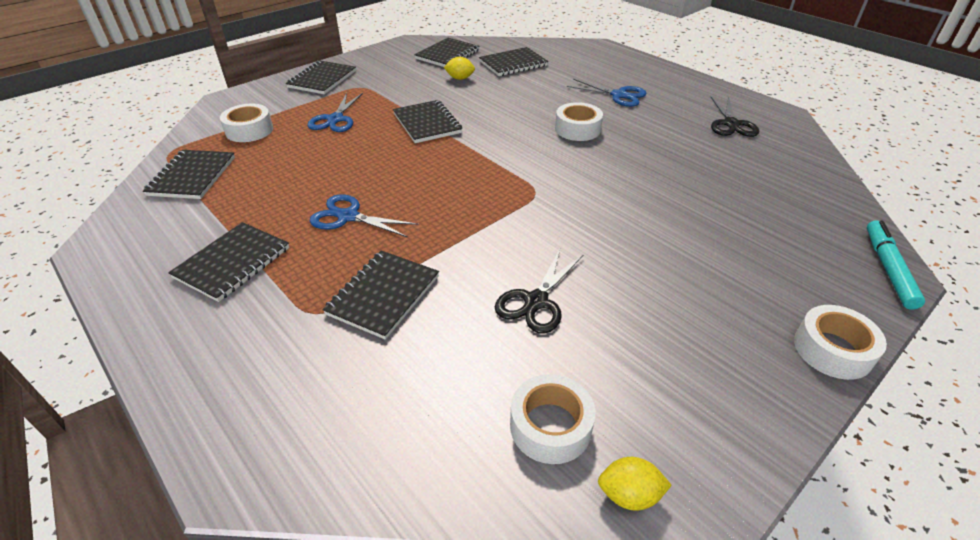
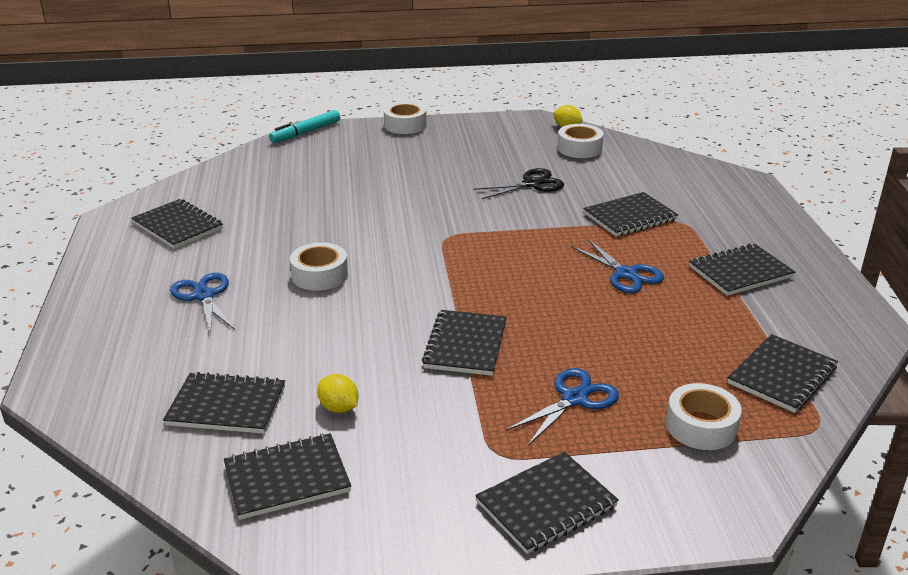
camera: 145 degrees left, 10 degrees down
(731, 124) = (178, 226): black scissors -> black notebook

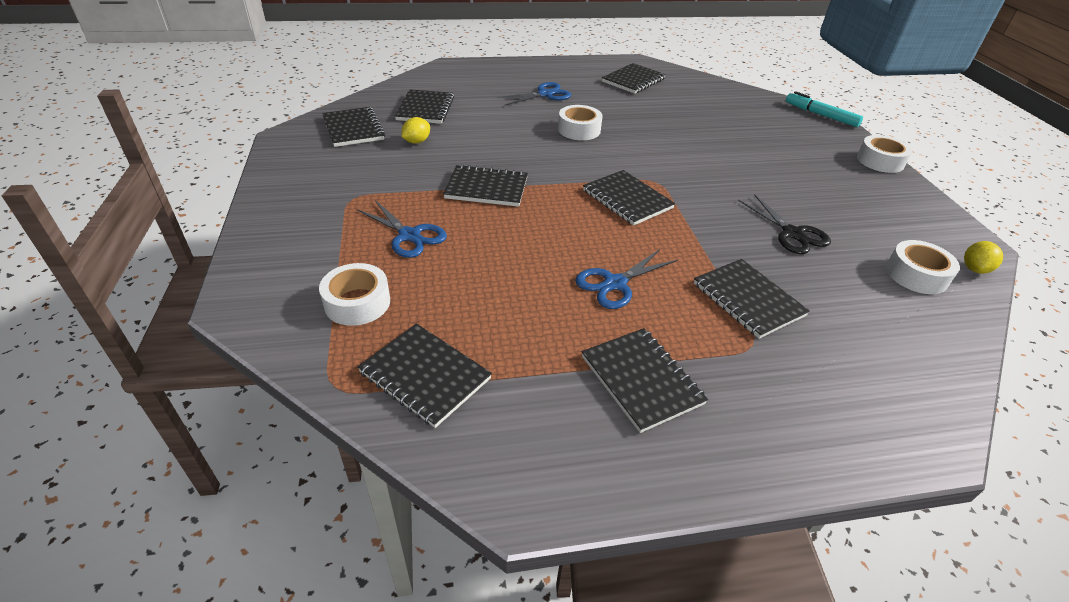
camera: 85 degrees right, 10 degrees up
(546, 504) = (293, 216): black notebook -> black notebook (627, 199)

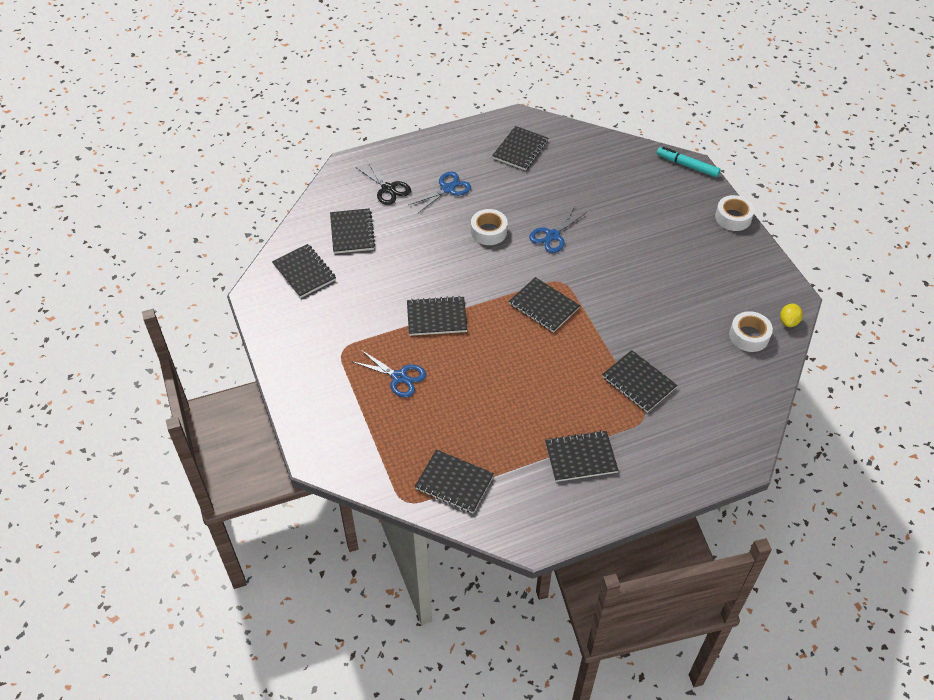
camera: 10 degrees left, 10 degrees up
(357, 302) = (390, 441): white tape -> none
(417, 141) = (362, 276): yellow lemon -> none
(615, 284) = (551, 388): blue scissors -> blue scissors (552, 236)
(641, 380) = (580, 457): black notebook -> black notebook turned 60 degrees counterclockwise
(793, 234) = (666, 315): black scissors -> black scissors (388, 189)

